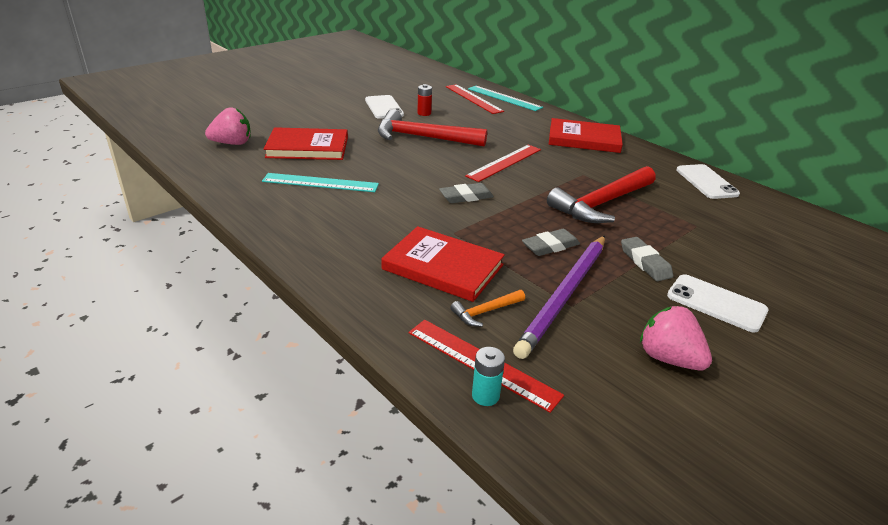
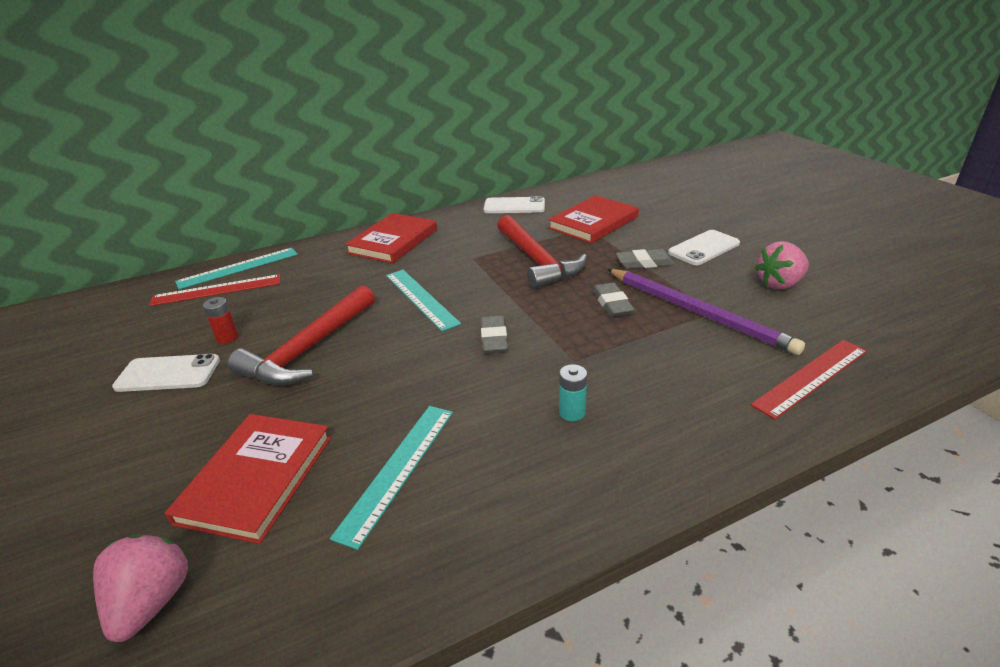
camera: 70 degrees left, 0 degrees up
(443, 267) = (647, 378): red book -> red book (593, 222)
(485, 312) = (729, 362): orange hammer -> none
(485, 396) = (857, 383): turquoise battery -> turquoise battery (572, 412)
(504, 162) = (421, 298): red ruler -> turquoise ruler

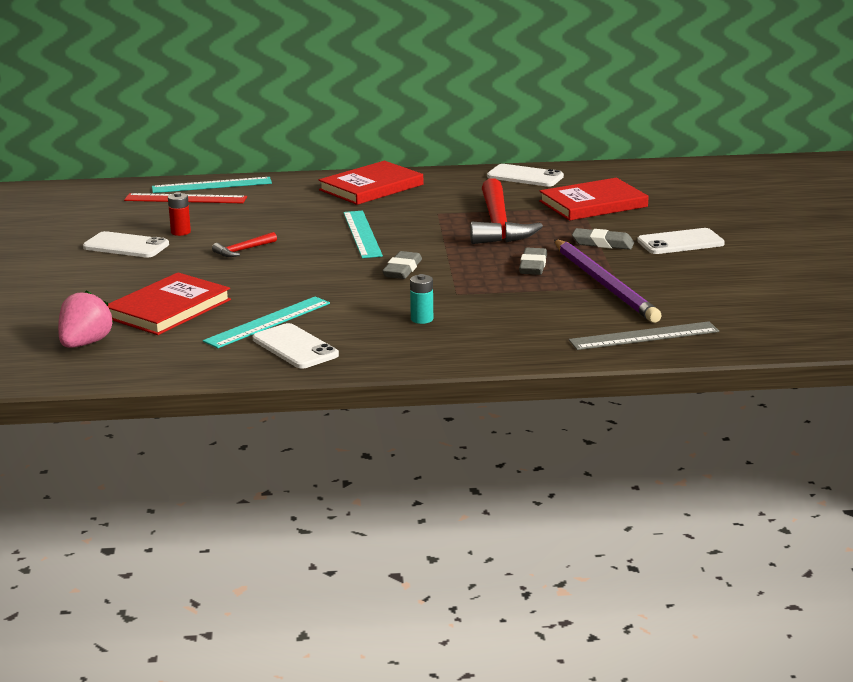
camera: 20 degrees right, 10 degrees down
(308, 349) = (243, 250): red hammer -> red hammer, size x0.45
(460, 513) = (295, 347): none -> white phone
(779, 284) = (714, 279): pink strawberry -> none
(811, 377) = (644, 336): red ruler -> grey ruler

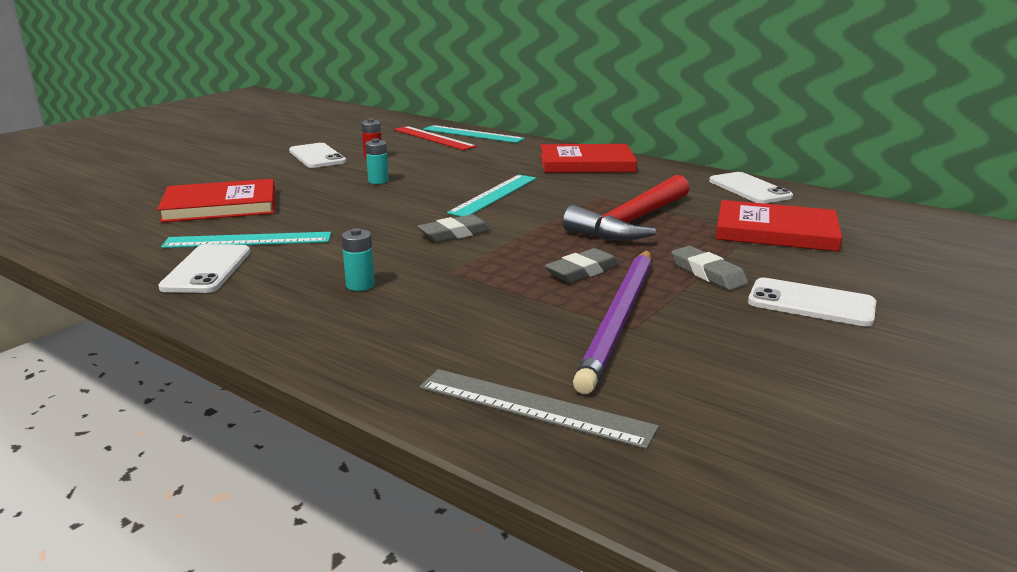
camera: 40 degrees right, 0 degrees up
(85, 344) = (108, 212): pink strawberry -> none
(243, 250) = (378, 181): red hammer -> turquoise battery

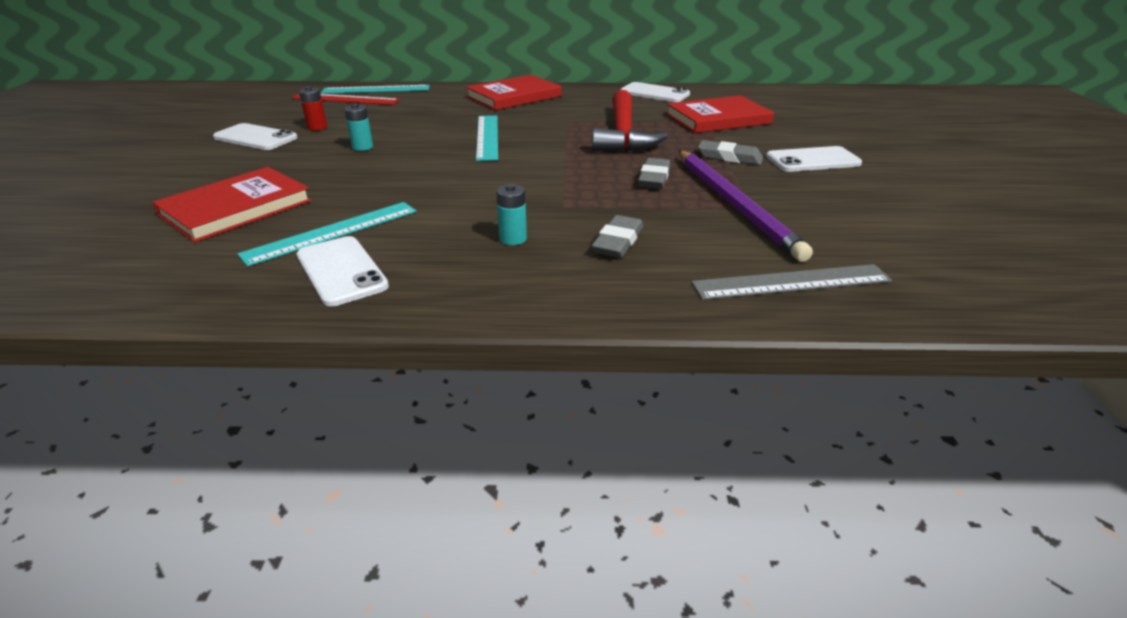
camera: 35 degrees left, 10 degrees up
(455, 234) = (512, 175): grey eraser -> grey eraser (618, 242)

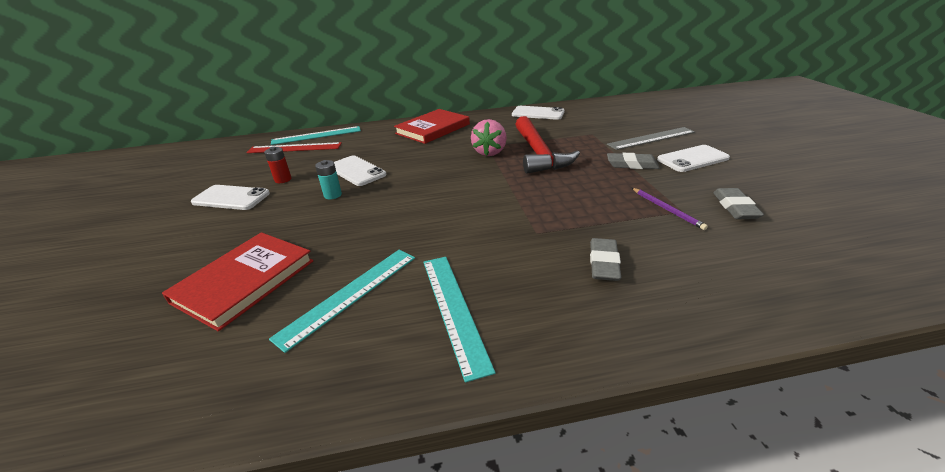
camera: 10 degrees left, 0 degrees up
(341, 271) = (380, 341): white phone -> white phone (356, 171)
(487, 137) = (433, 170): turquoise ruler -> turquoise ruler (454, 309)
(513, 239) = (515, 275): turquoise battery -> none
(565, 127) = (489, 152): none -> pink strawberry
(654, 178) = (589, 193): grey eraser -> grey eraser (735, 207)
(718, 119) = (599, 130): red book -> none
(734, 204) = (667, 209): purple pencil -> purple pencil, size x0.45
(791, 282) = (766, 282): grey ruler -> grey ruler (651, 138)

